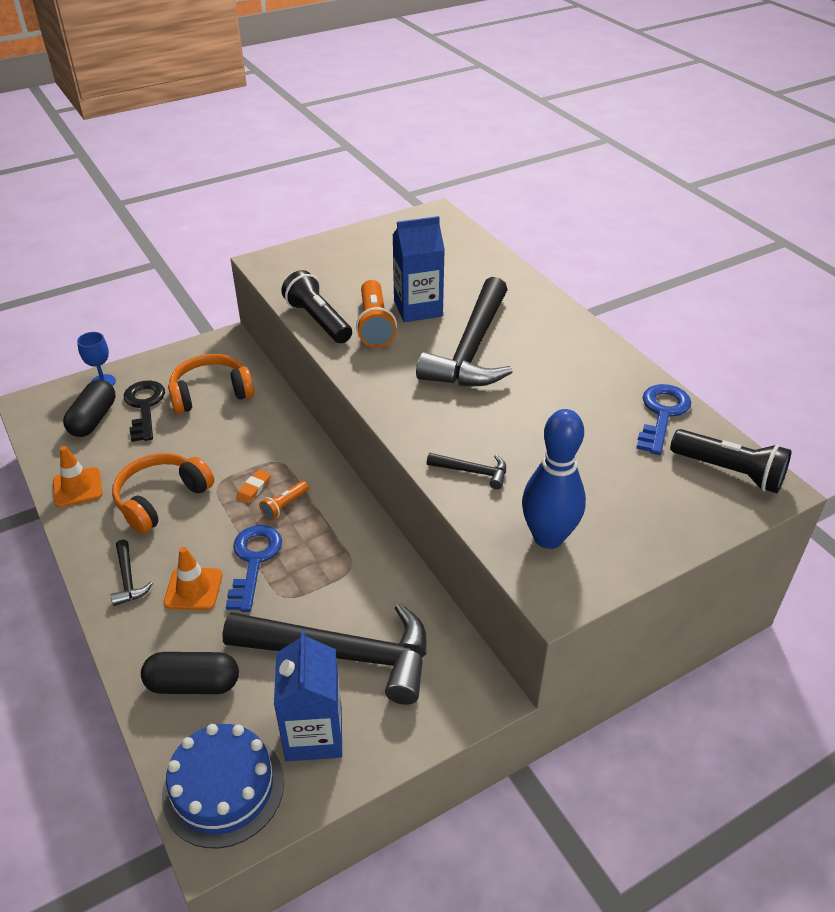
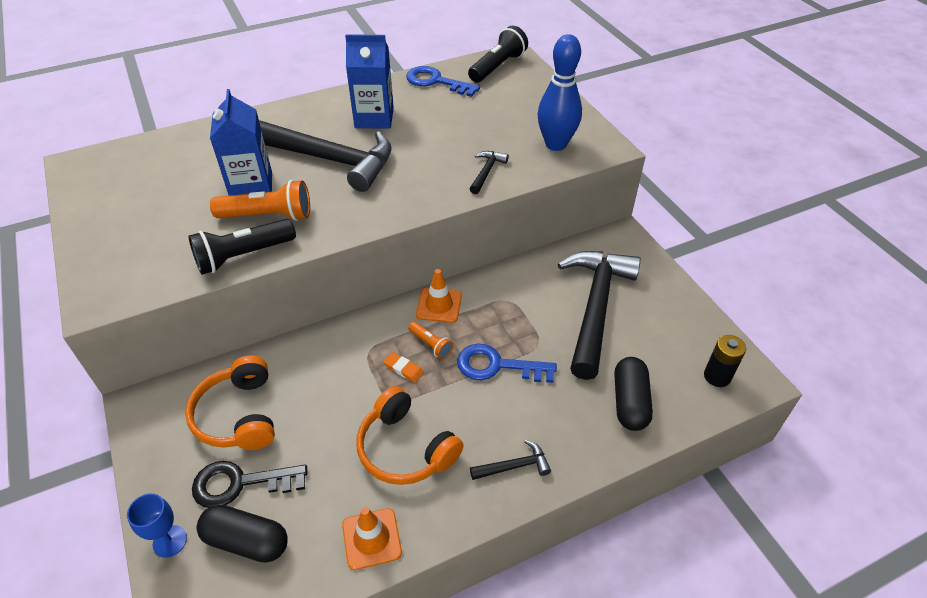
camera: 85 degrees left, 5 degrees up
(193, 589) = (528, 410): orange traffic cone -> orange traffic cone (439, 305)
(223, 788) = (717, 376): blue cake -> black battery
(314, 734) = (665, 324): blue carton -> blue carton (374, 118)

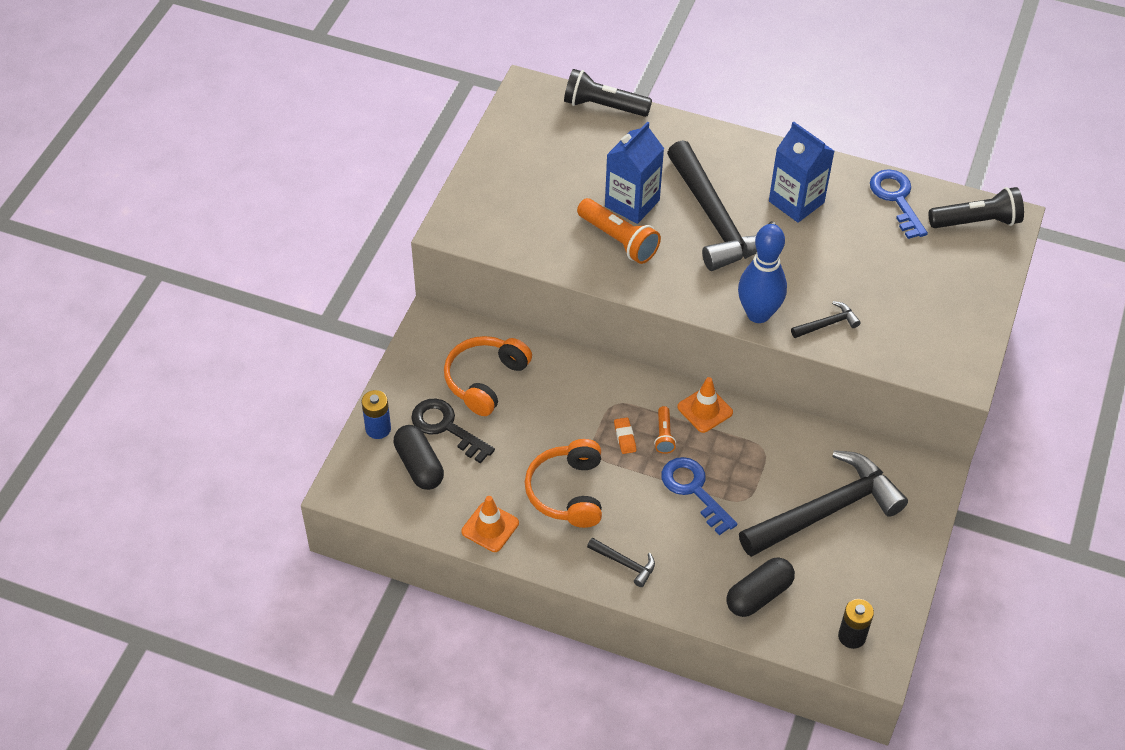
camera: 45 degrees right, 5 degrees up
(170, 541) = (378, 429): blue goblet -> blue battery
(243, 256) = (570, 262): black flashlight -> black flashlight (603, 106)
(556, 144) = (921, 342): blue bowling pin -> blue bowling pin (758, 314)

